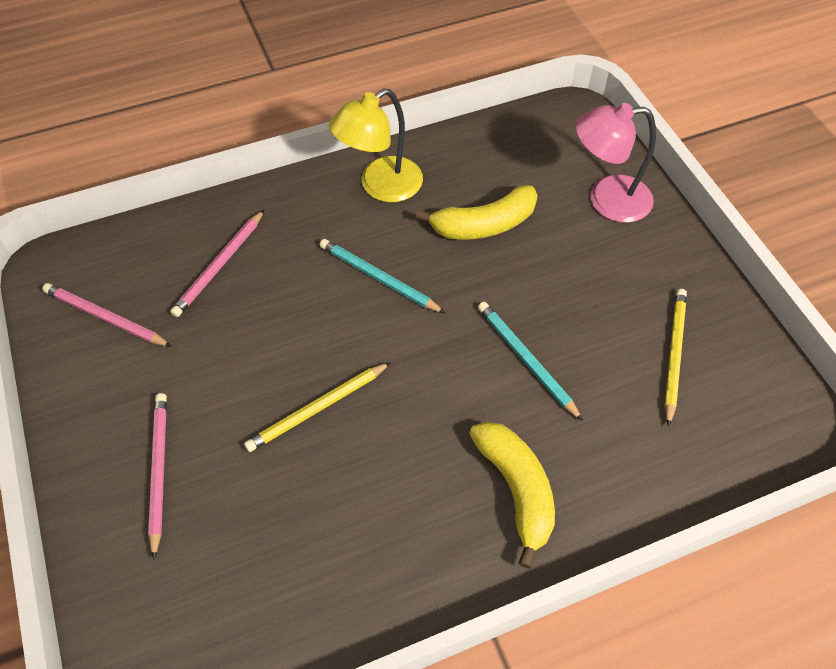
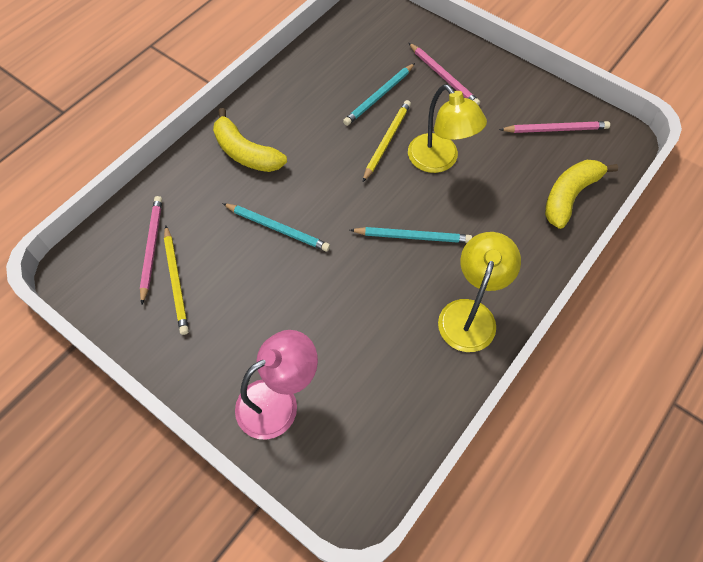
camera: 150 degrees right, 5 degrees up
(220, 265) = (524, 192): pink pencil -> pink pencil (151, 248)
(273, 486) = (379, 96): none -> turquoise pencil
(276, 348) = (439, 161): none -> yellow lamp
(484, 225) = (366, 320): yellow banana -> yellow banana (569, 196)

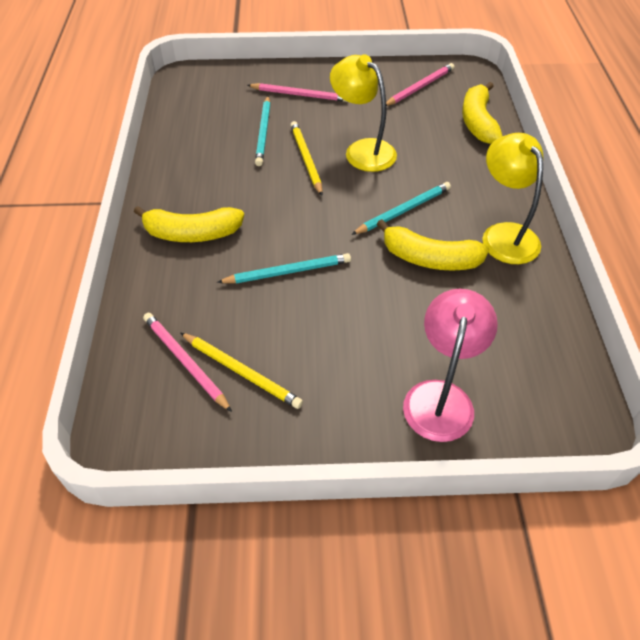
camera: 40 degrees left, 10 degrees down
(388, 291) = (430, 258): none -> yellow banana
(439, 161) = (362, 150): yellow lamp -> yellow lamp turned 150 degrees counterclockwise

